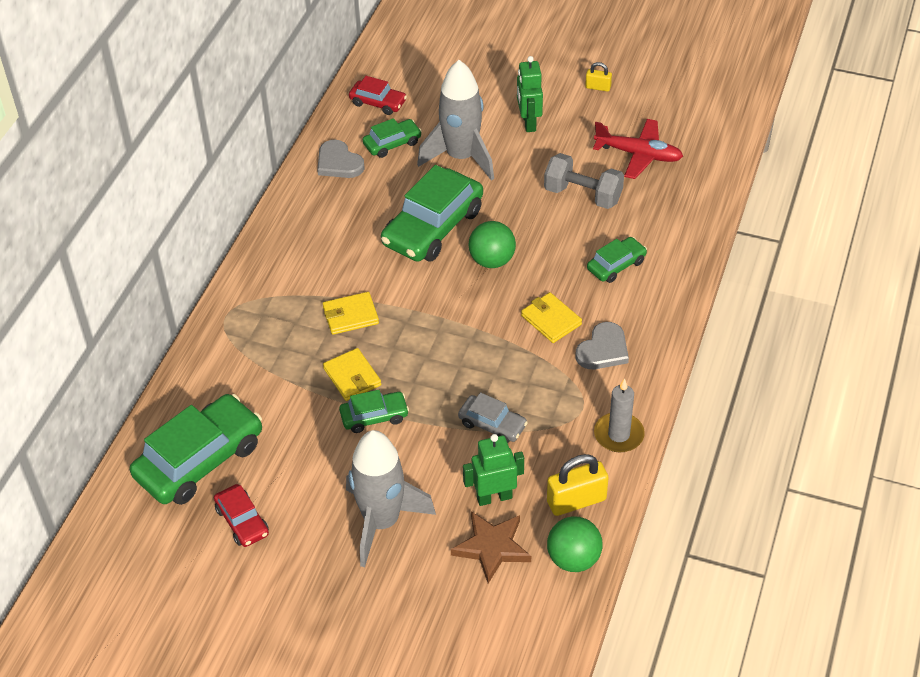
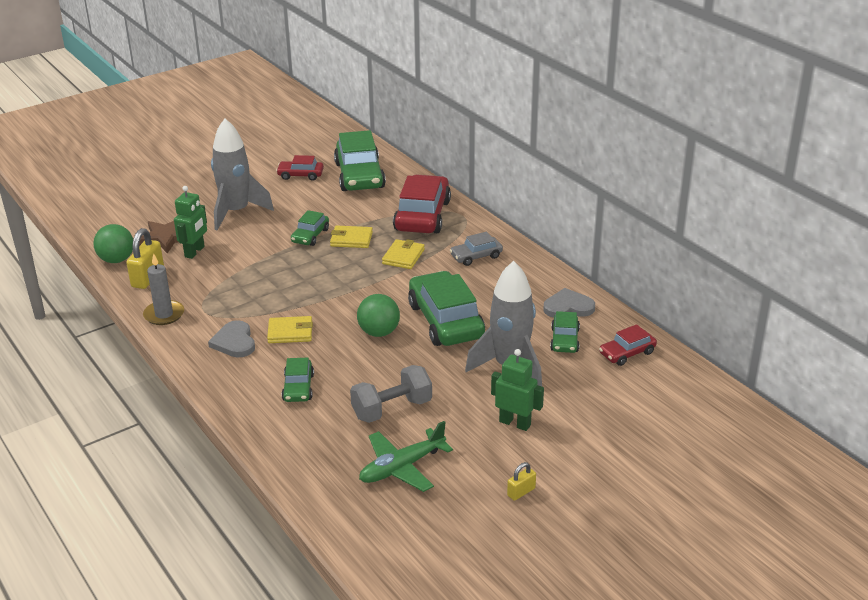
camera: 125 degrees right, 15 degrees down
(254, 347) = (422, 216): none -> red car
(492, 424) = (243, 272): grey car -> grey car (476, 256)
(638, 155) = (402, 467): red plane -> green plane

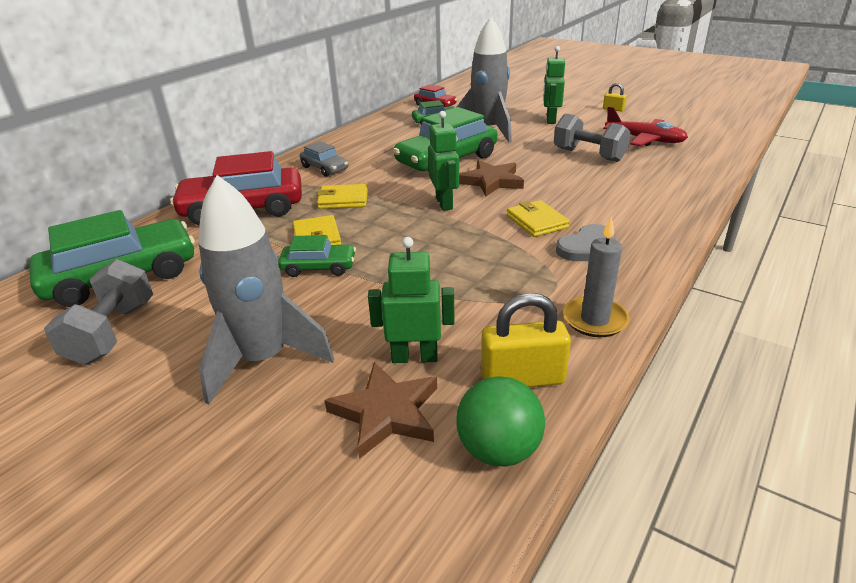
camera: 110 degrees left, 0 degrees up
(298, 387) = (613, 195): green car -> none
(300, 175) = (113, 333): red car -> grey dumbbell
(357, 299) = (444, 203): none -> green robot
(379, 332) = (491, 181): green ball -> brown star
(402, 467) = (644, 140): green plane -> red plane
(568, 307) = (388, 126): grey heart -> none

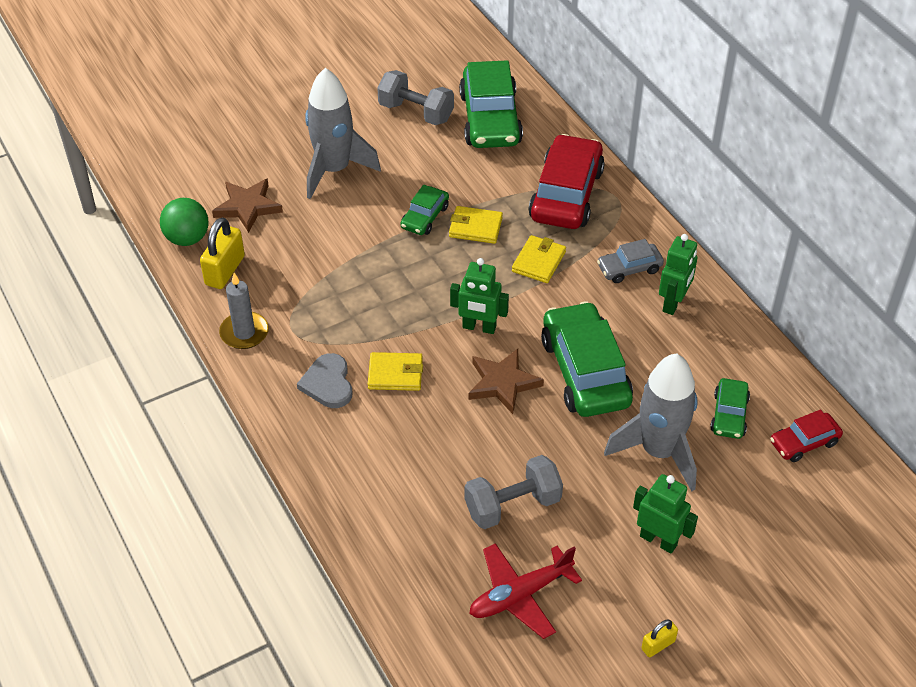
camera: 115 degrees right, 15 degrees up
(414, 357) = (282, 233): green robot -> green robot (673, 303)

